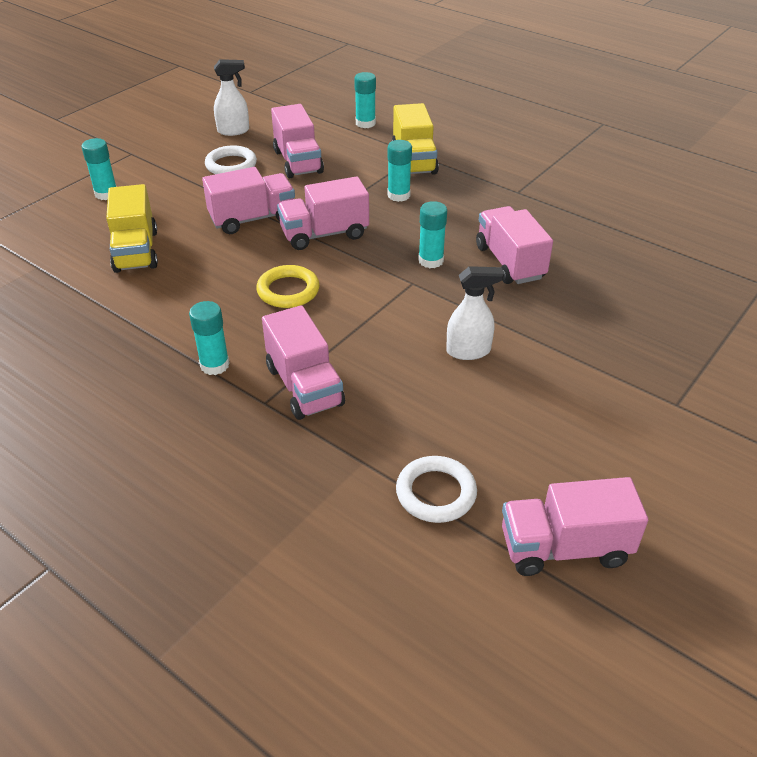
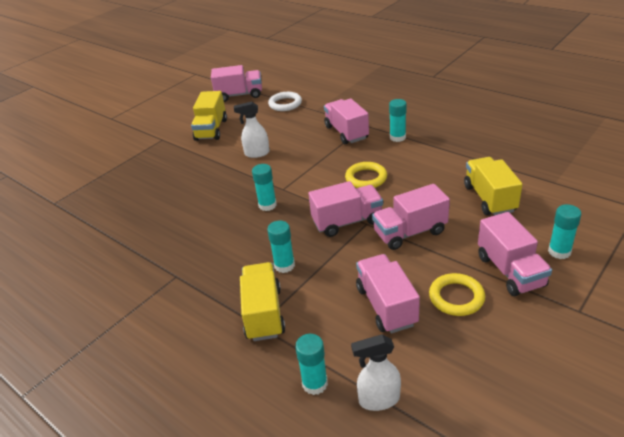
camera: 175 degrees left, 5 degrees down
(231, 165) = (456, 297): white ring -> yellow ring
(234, 131) = (479, 359): white spray bottle -> white spray bottle (378, 399)
(509, 262) = (212, 207): pink truck -> pink truck (510, 271)
(582, 421) = (211, 130): none -> yellow truck

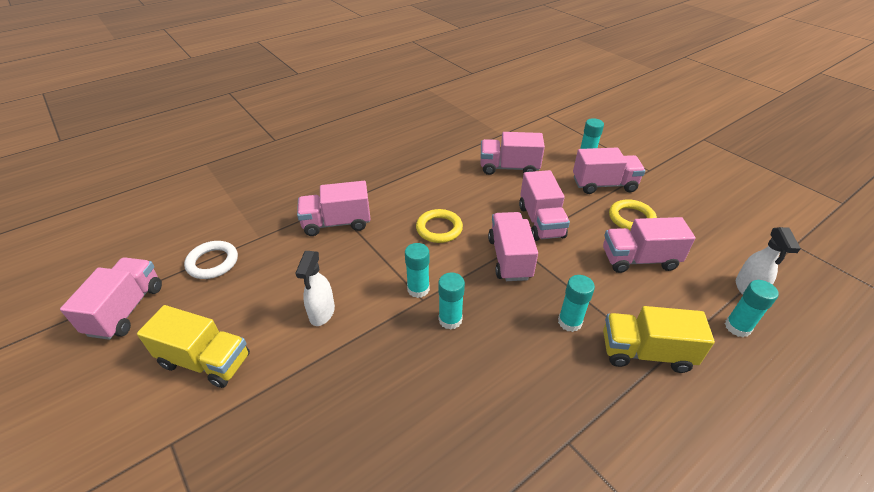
camera: 80 degrees left, 5 degrees up
(397, 137) = (377, 190): turquoise glue stick -> turquoise glue stick (418, 289)
(489, 198) = (509, 168): yellow truck -> pink truck

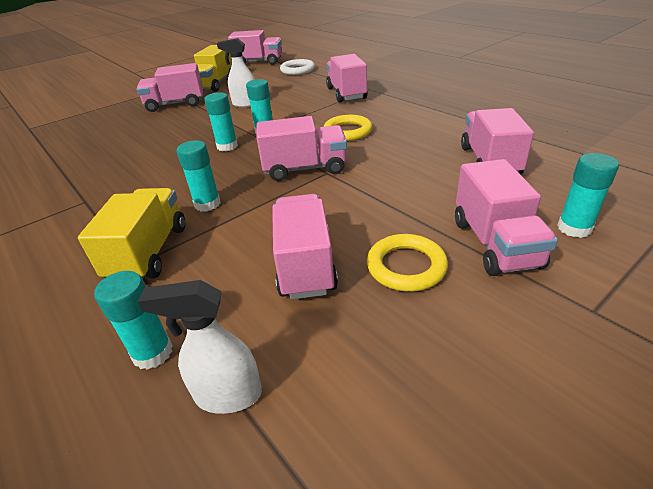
camera: 90 degrees right, 5 degrees down
(541, 222) = (374, 186): pink truck -> pink truck (175, 104)

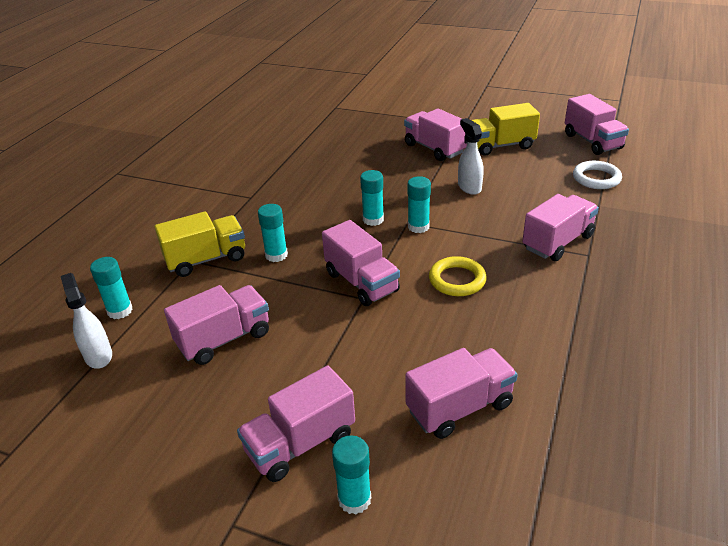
camera: 60 degrees right, 0 degrees up
(406, 266) = (244, 395): yellow ring -> none

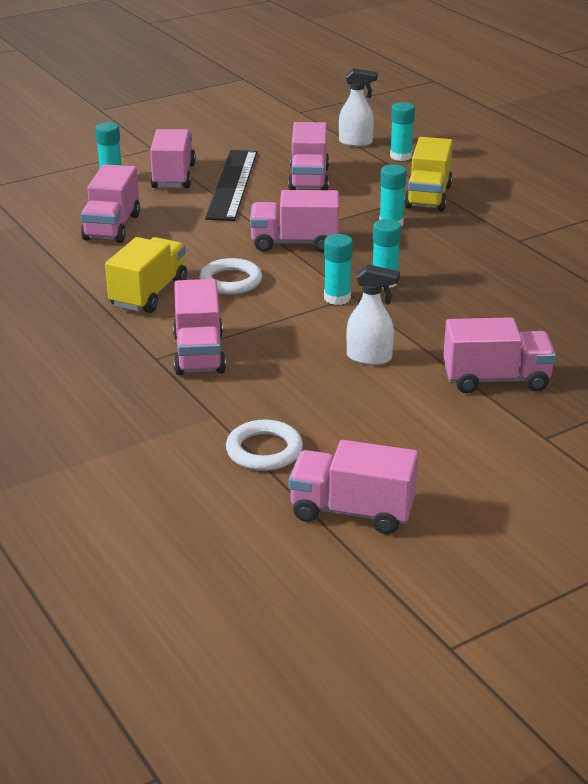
camera: 125 degrees right, 5 degrees down
(280, 384) = (232, 184): none -> black ruler
(457, 280) = (231, 281): yellow ring -> white ring
(501, 146) = (440, 431): yellow truck -> yellow truck (149, 294)

